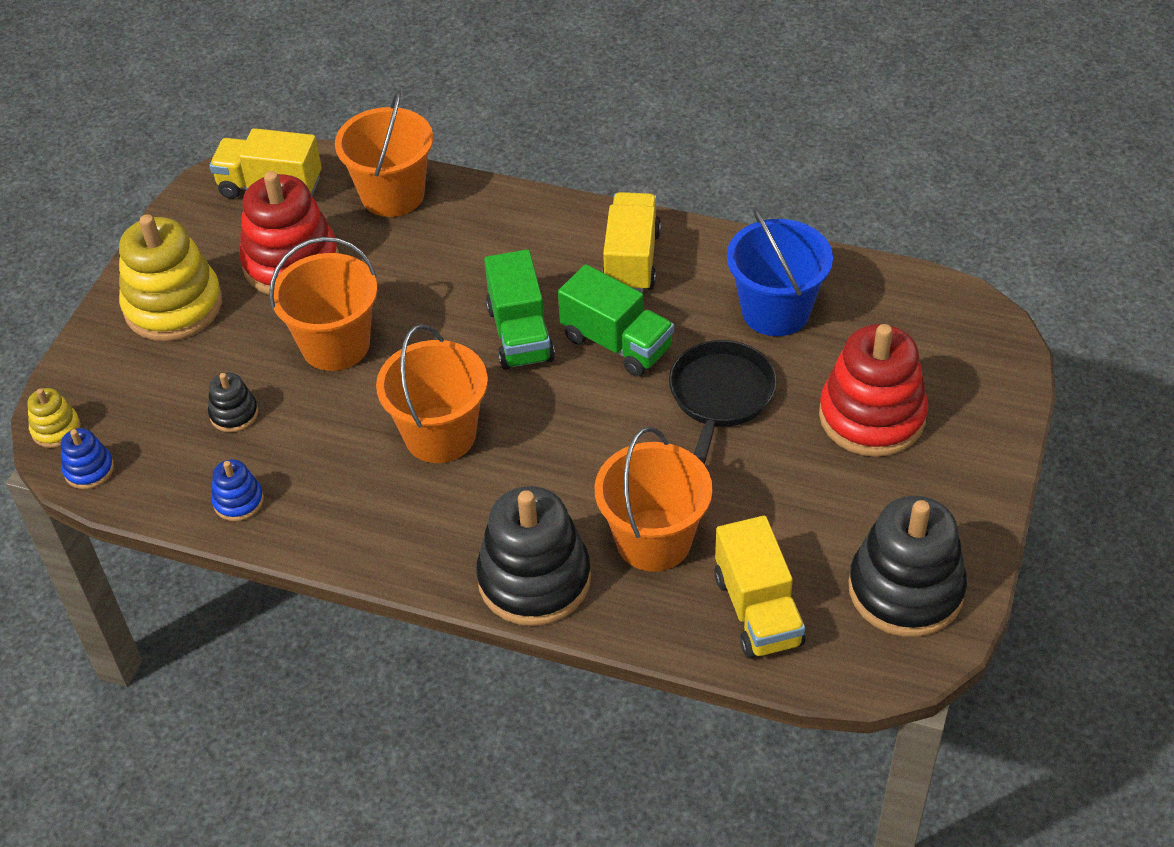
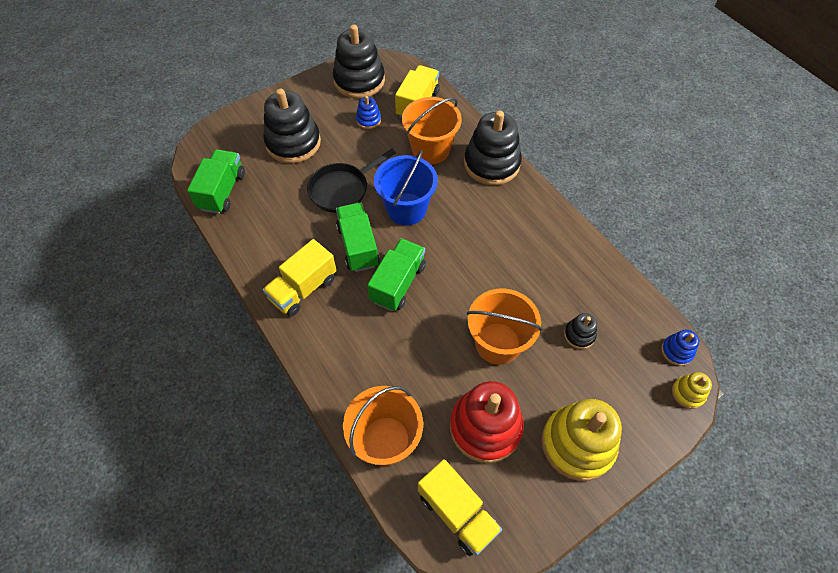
camera: 145 degrees left, 10 degrees up
(238, 501) = (603, 280): blue stacking toy -> blue stacking toy (368, 120)
(440, 435) = (481, 253): orange bucket -> none
(775, 311) = (272, 213): blue bucket -> blue bucket (406, 209)
(872, 416) = (293, 143): red stacking toy -> black stacking toy
(876, 296) = (222, 191): none -> green truck

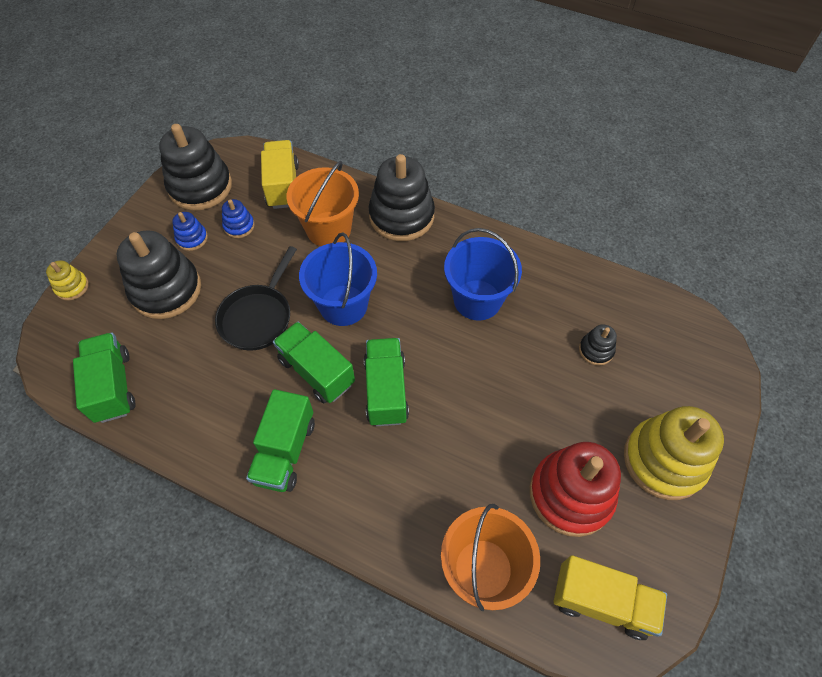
camera: 30 degrees left, 0 degrees up
(303, 289) = (285, 451): yellow truck -> green truck
(497, 343) = (526, 400): orange bucket -> none
(509, 252) = (477, 300): none -> blue bucket
(676, 351) = (688, 320): blue stacking toy -> blue stacking toy (192, 238)
(688, 393) = (723, 355): yellow stacking toy -> yellow stacking toy (72, 287)

